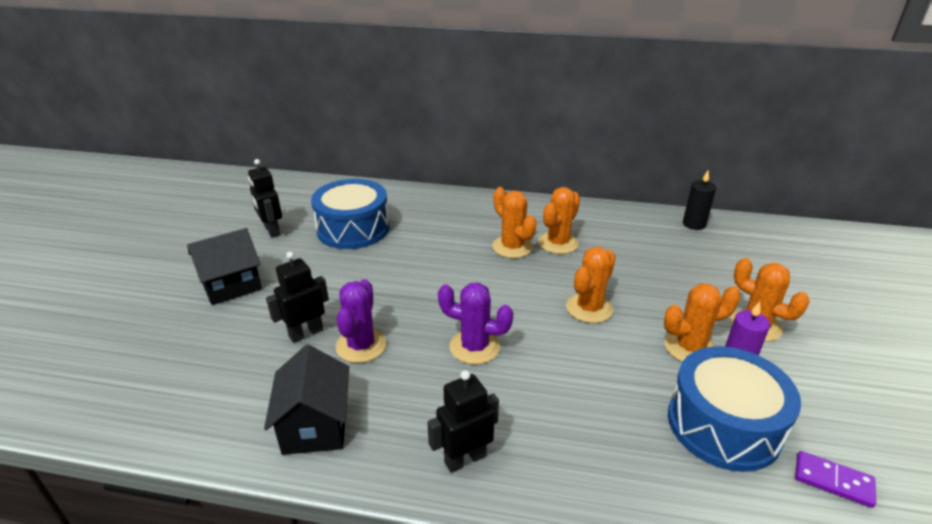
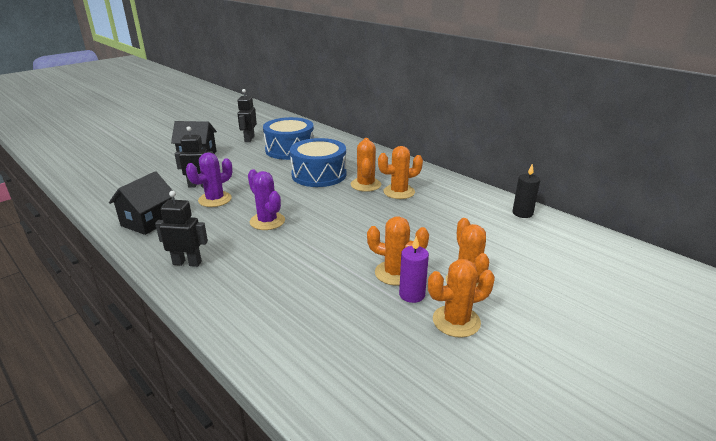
camera: 35 degrees right, 5 degrees down
(589, 308) = (362, 229): orange cactus -> orange cactus (456, 321)
(723, 425) = (348, 316): blue drum -> blue drum (319, 175)
(833, 481) = (372, 377): purple domino -> none

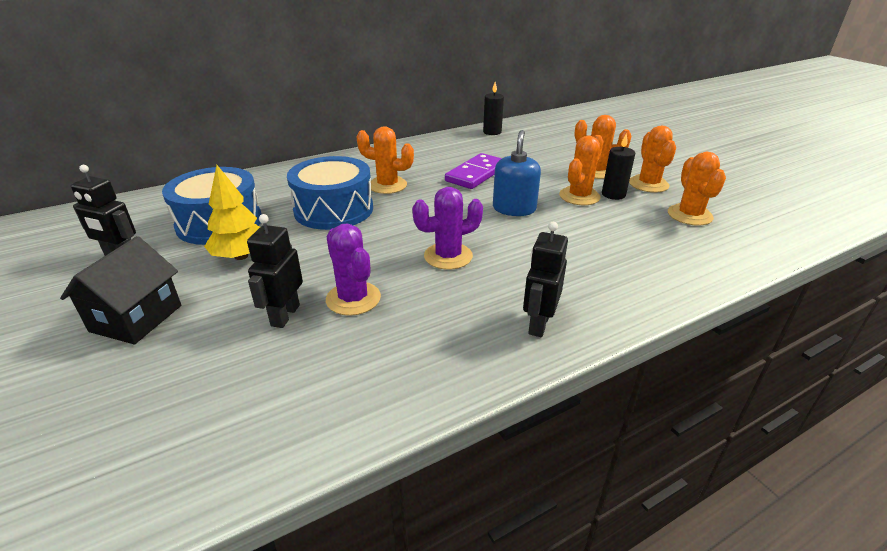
camera: 75 degrees left, 5 degrees up
(148, 221) = (394, 372): black house -> none
(255, 163) = (241, 256): none -> yellow tree
(352, 240) = (514, 209): none -> blue soap dispenser
(399, 192) = (418, 171): orange cactus -> orange cactus (689, 215)
(411, 216) = (476, 174): none -> purple domino
(412, 295) = (613, 194): purple candle -> black candle

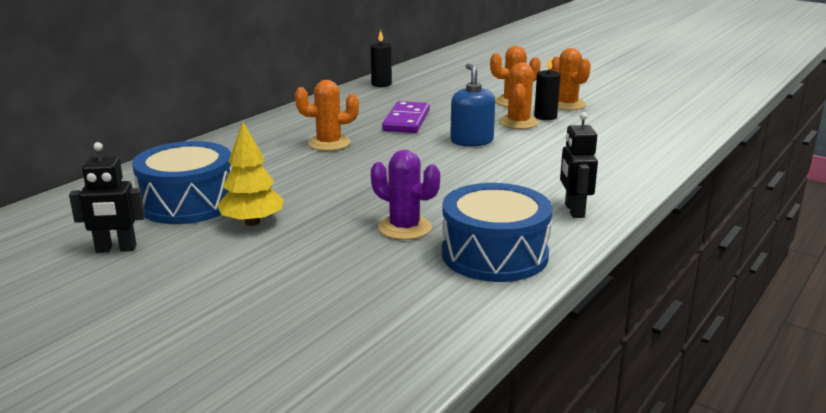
camera: 25 degrees left, 10 degrees down
(136, 318) = (211, 285): black house -> none
(285, 315) = (357, 251): black robot -> none
(334, 209) = (299, 171): blue drum -> blue drum (494, 254)
(448, 256) = (453, 184): purple cactus -> none
(689, 215) = (618, 121): orange cactus -> none

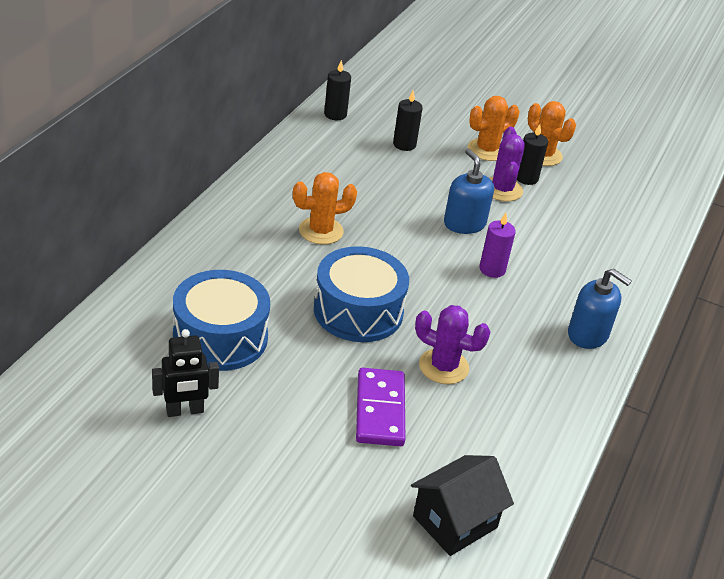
camera: 15 degrees left, 15 degrees up
(252, 222) = (298, 365): yellow tree -> none
(356, 345) = (455, 522): none -> black house
(406, 121) = (386, 187): purple domino -> purple domino (380, 410)
(436, 99) = (404, 144): none -> black candle
(487, 168) = (492, 269): none -> purple candle
(494, 254) = (534, 401): blue drum -> blue drum (358, 311)
(518, 122) = (502, 189): orange cactus -> purple cactus
(574, 210) = (588, 334): black robot -> blue soap dispenser

